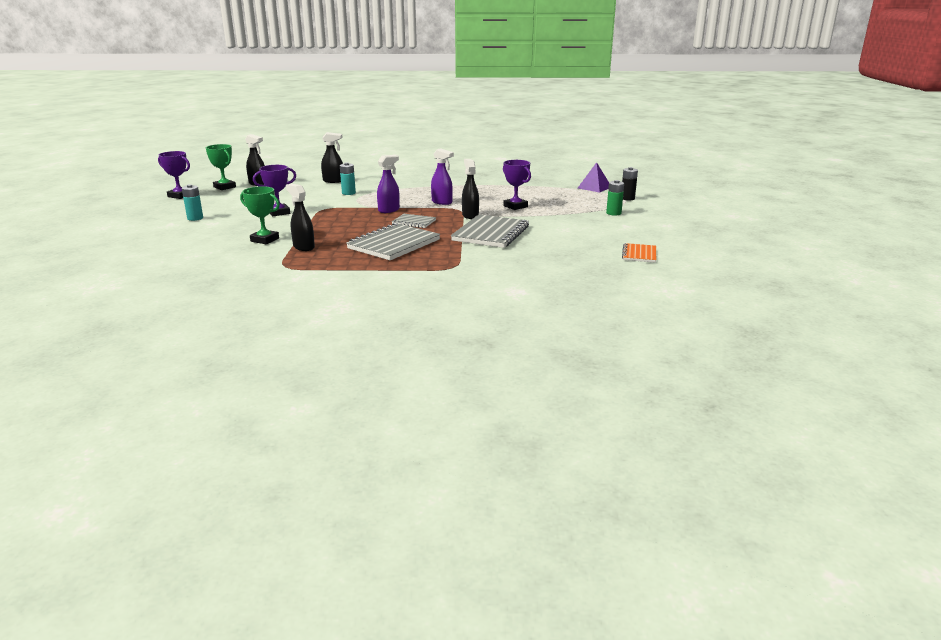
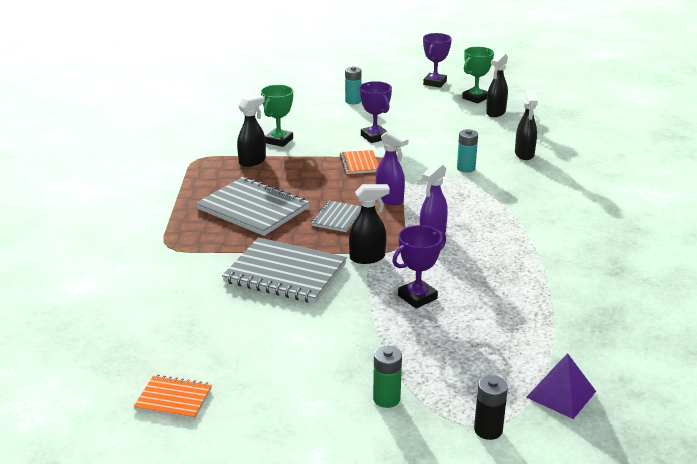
camera: 90 degrees right, 5 degrees up
(326, 217) = (359, 163): none -> orange notebook

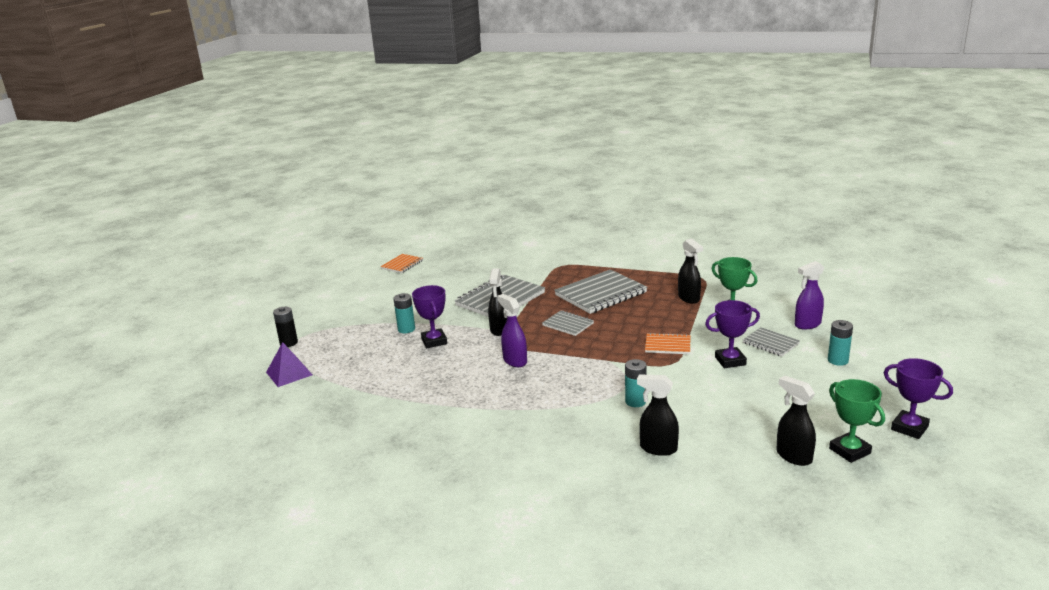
camera: 110 degrees right, 5 degrees down
(335, 123) = (770, 343): none -> grey notebook
(386, 399) = (345, 317): green battery -> none
(390, 199) = (588, 351): purple spray bottle -> purple spray bottle (807, 324)
(397, 328) = (406, 329): none -> turquoise battery

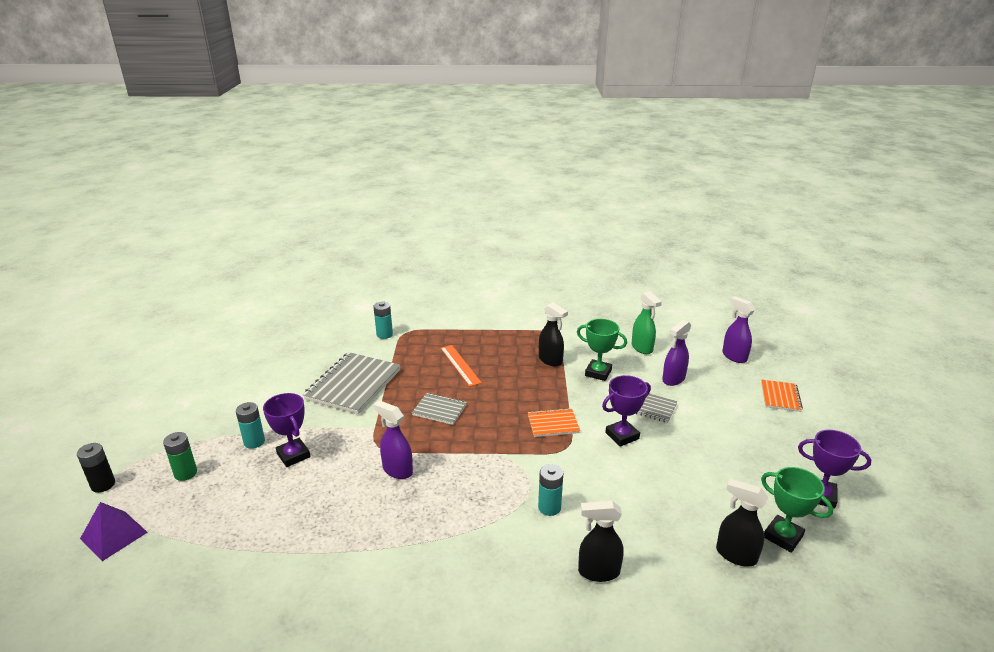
camera: 20 degrees left, 5 degrees up
(349, 343) = (185, 473): none -> green battery
(402, 265) = (224, 349): orange notebook -> orange notebook (780, 397)
(499, 330) = (366, 427): black spray bottle -> none
(601, 294) = (460, 365): grey notebook -> orange ruler
(788, 297) = (642, 348): none -> green spray bottle
(838, 360) = (719, 420): turquoise battery -> turquoise battery (384, 334)
(885, 312) = (734, 356): none -> purple spray bottle

